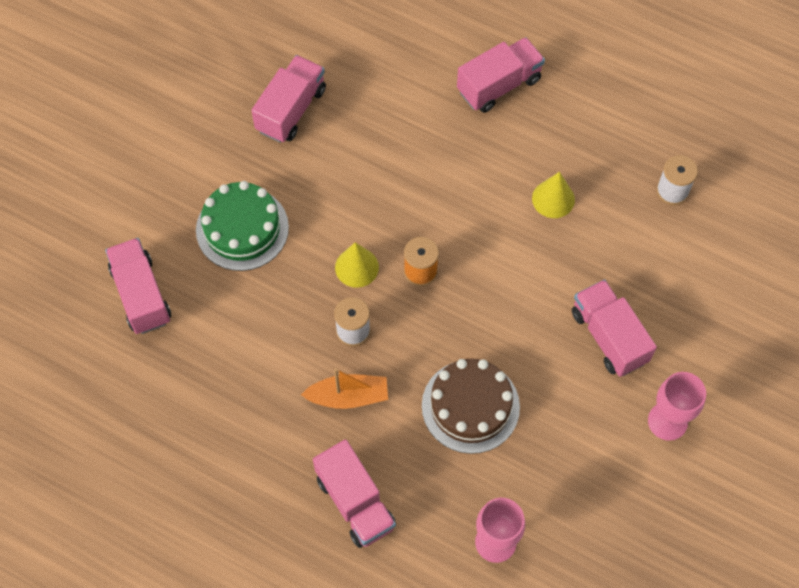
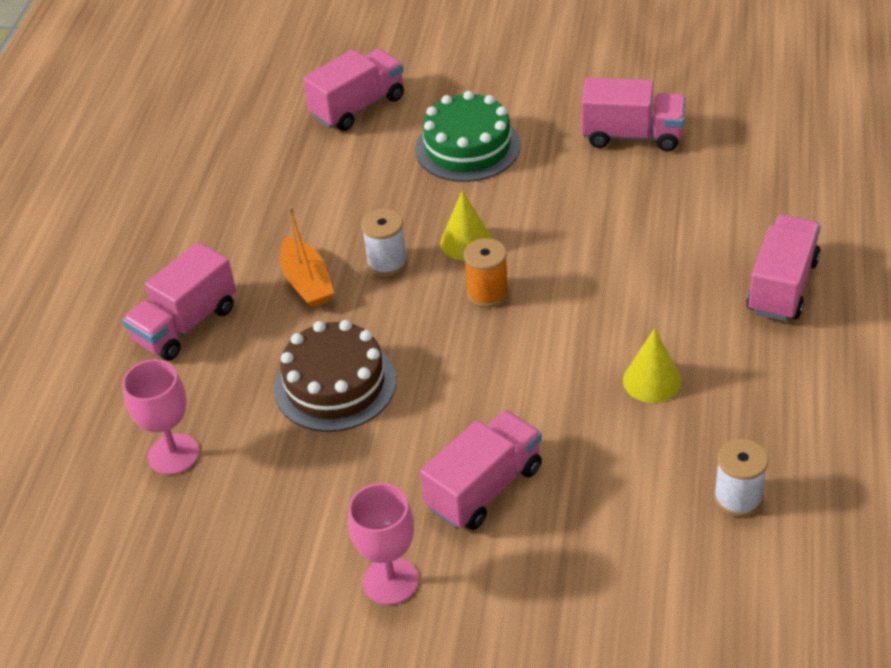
camera: 75 degrees right, 20 degrees down
(499, 85) = (782, 286): pink truck -> pink truck turned 105 degrees counterclockwise

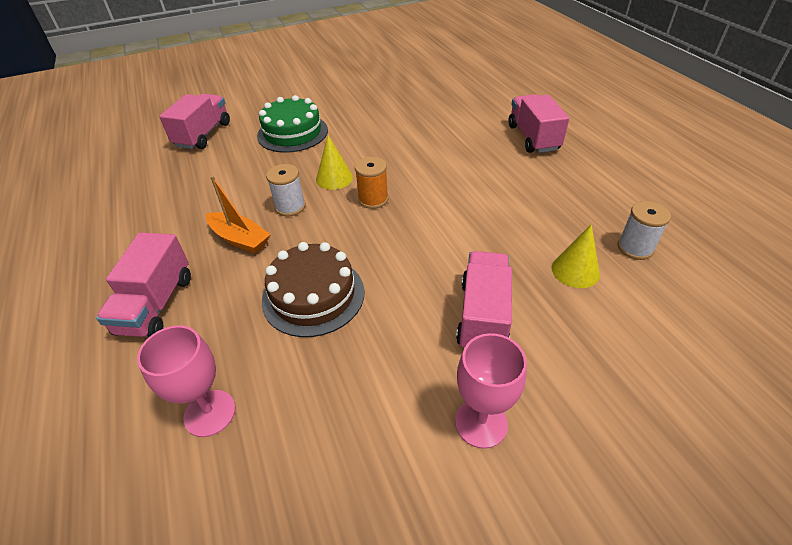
camera: 35 degrees left, 0 degrees up
(632, 136) = (384, 101): pink truck -> none
(652, 380) = (518, 207): yellow cone -> yellow cone (575, 270)

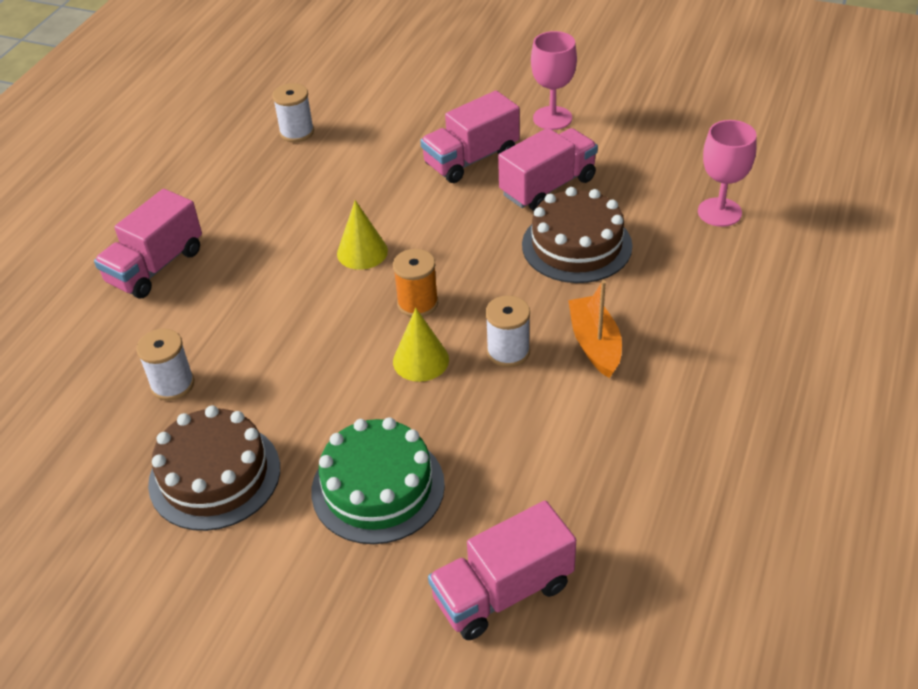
camera: 135 degrees left, 0 degrees up
(156, 304) = (722, 320): pink truck -> pink truck (548, 187)
(365, 105) = (214, 475): none -> brown cake
(433, 113) = (172, 384): none -> white spool
(575, 270) = (363, 145): yellow cone -> yellow cone (362, 252)

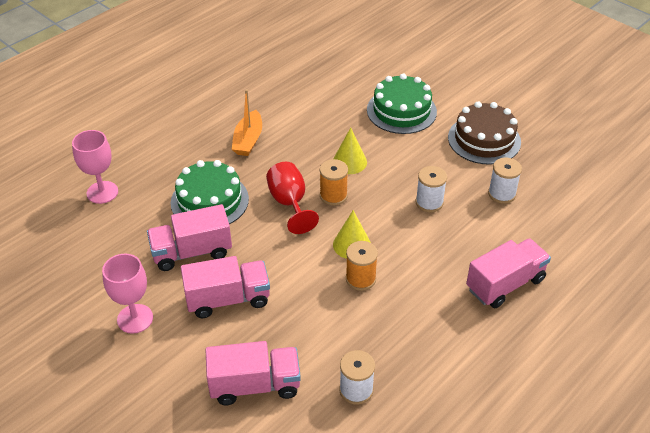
camera: 160 degrees left, 0 degrees up
(334, 220) = (360, 279): none -> orange spool
(471, 275) = (289, 203): none -> red goblet
(502, 591) = (364, 61): pink truck -> pink truck (255, 385)
(508, 352) = (298, 151): white spool -> white spool (429, 202)
(576, 245) = (209, 201): brown cake -> green cake

